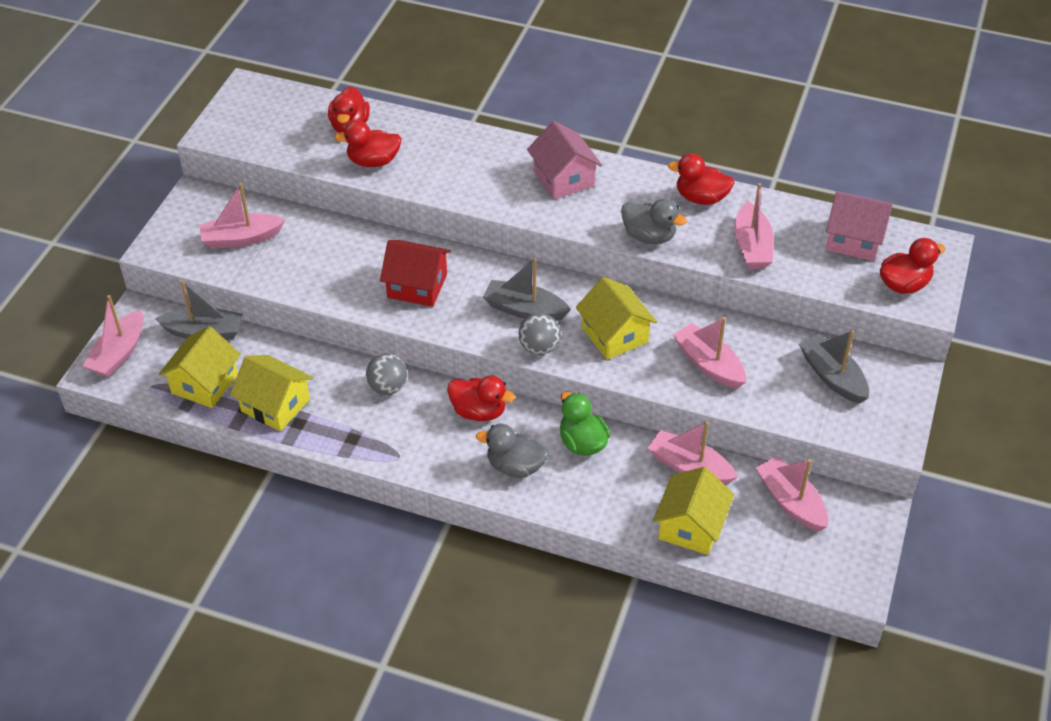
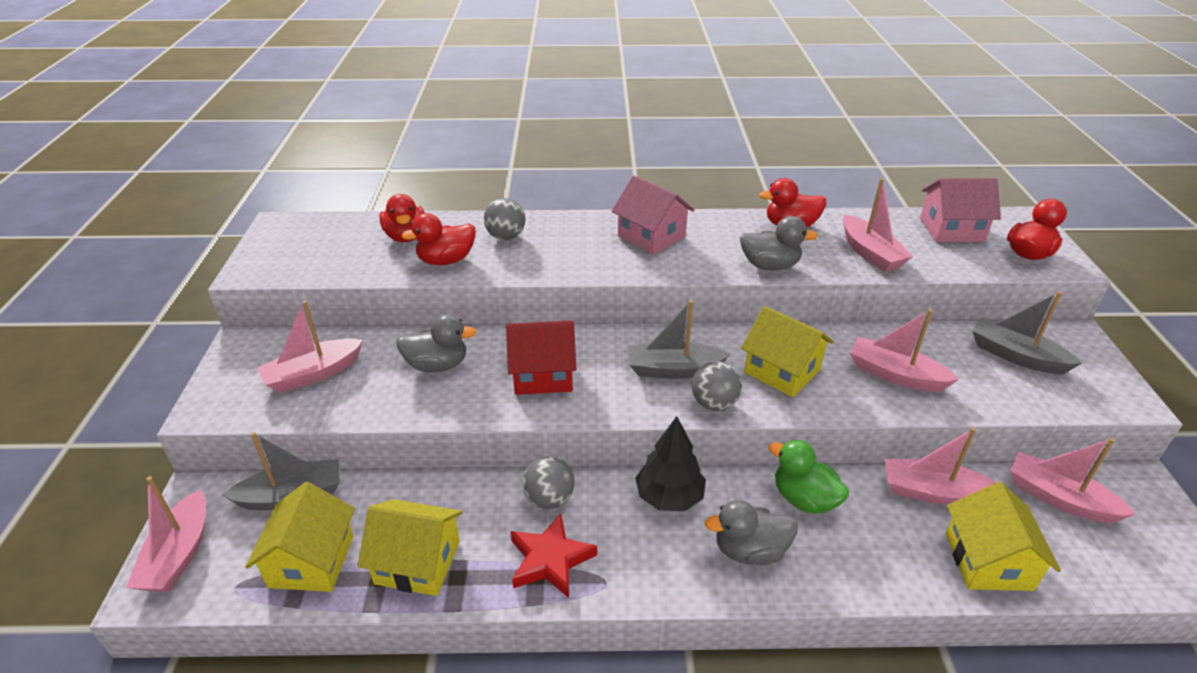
camera: 20 degrees left, 10 degrees down
(338, 255) = (437, 365): none -> grey duck
(367, 430) = (550, 560): none -> red star
(435, 147) = (506, 237): none -> grey ball
(479, 411) = (669, 497): red duck -> black tree

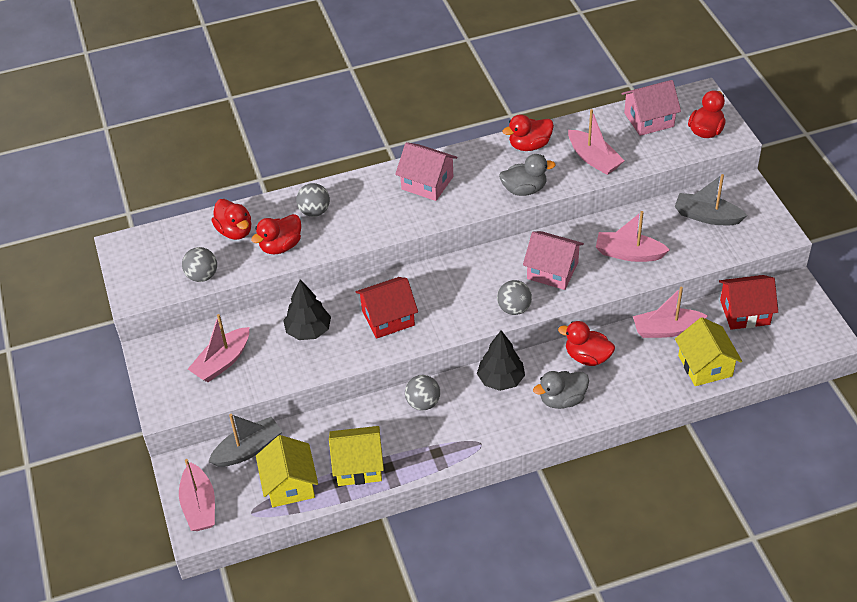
camera: 15 degrees left, 10 degrees up
(338, 269) = (202, 276): none -> grey ball
(437, 365) = (308, 331): grey duck -> black tree
(550, 560) = (441, 440): red star -> none
(673, 369) = (477, 289): grey boat -> none
(782, 371) = (552, 271): yellow house -> pink house
(804, 499) = (587, 357): green duck -> red duck
(1059, 498) = (744, 312): pink boat -> red house

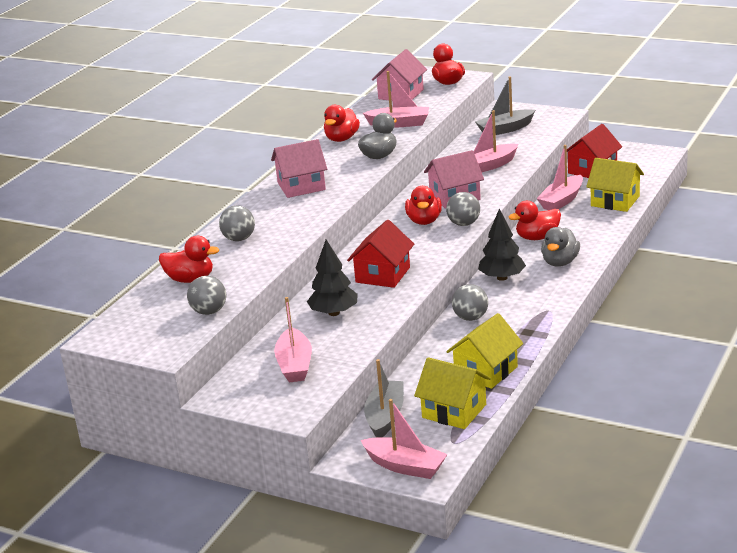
camera: 45 degrees left, 20 degrees down
(281, 246) = (246, 266): red duck -> red duck (424, 221)

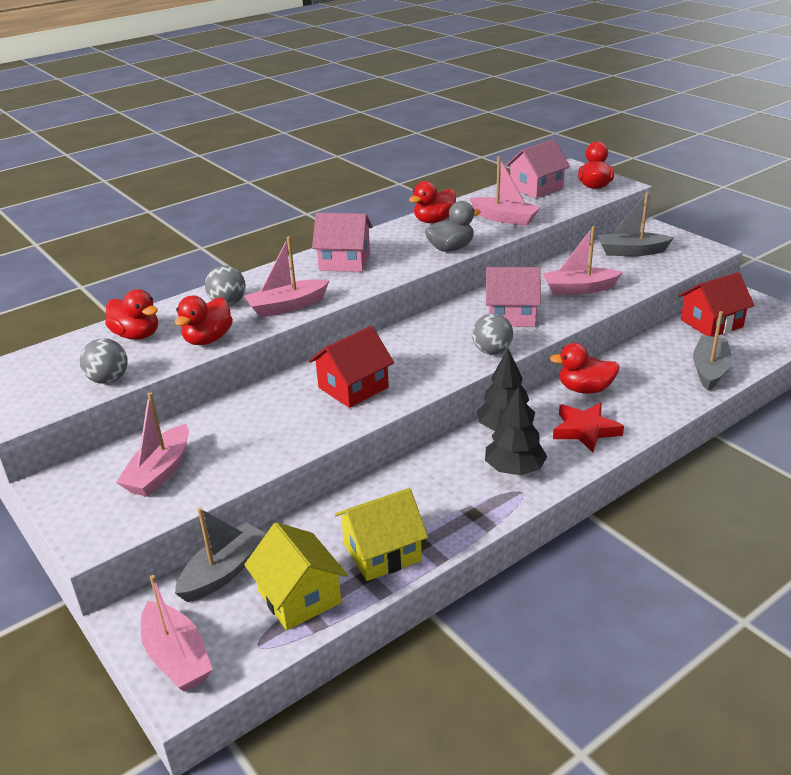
camera: 25 degrees right, 5 degrees up
(334, 313) = (261, 419): black tree -> black tree (514, 469)
(424, 221) = (454, 335): red duck -> red duck (208, 339)
(470, 318) = (428, 470): grey ball -> none
(560, 262) = (585, 430): grey duck -> red star
(561, 200) = (648, 351): pink boat -> pink boat (287, 307)
(615, 201) = (709, 370): yellow house -> grey boat

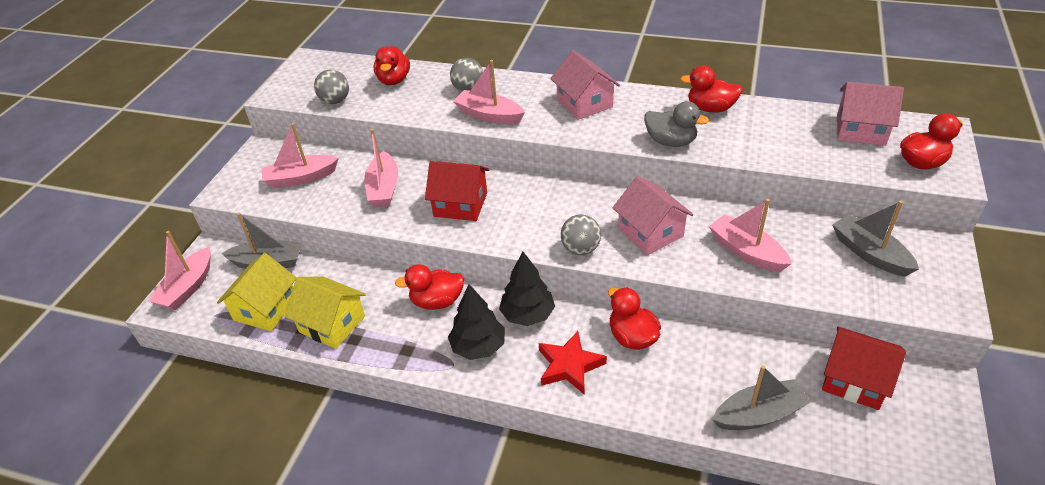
camera: 55 degrees right, 10 degrees up
(208, 339) = (414, 109): red duck -> red duck (437, 301)
(505, 218) = (768, 142): pink boat -> pink boat (384, 188)

